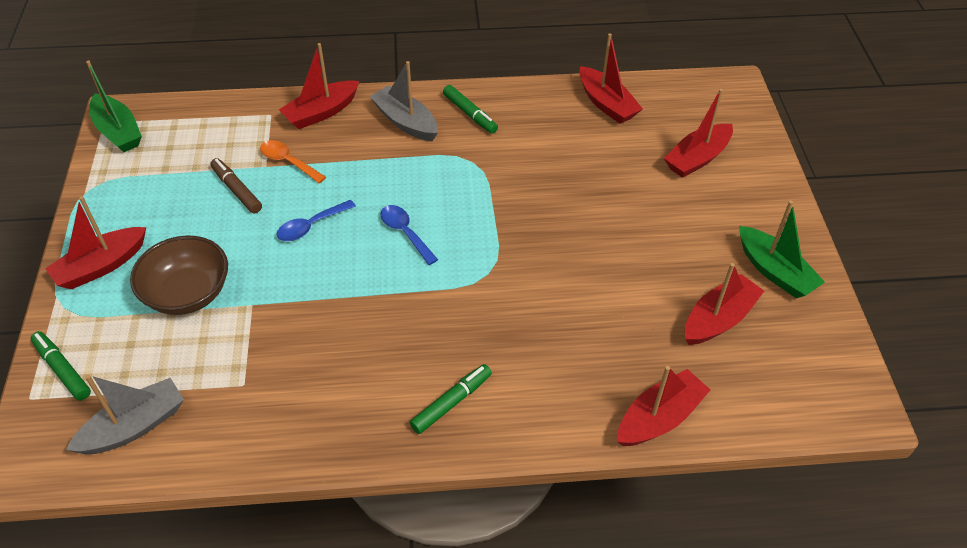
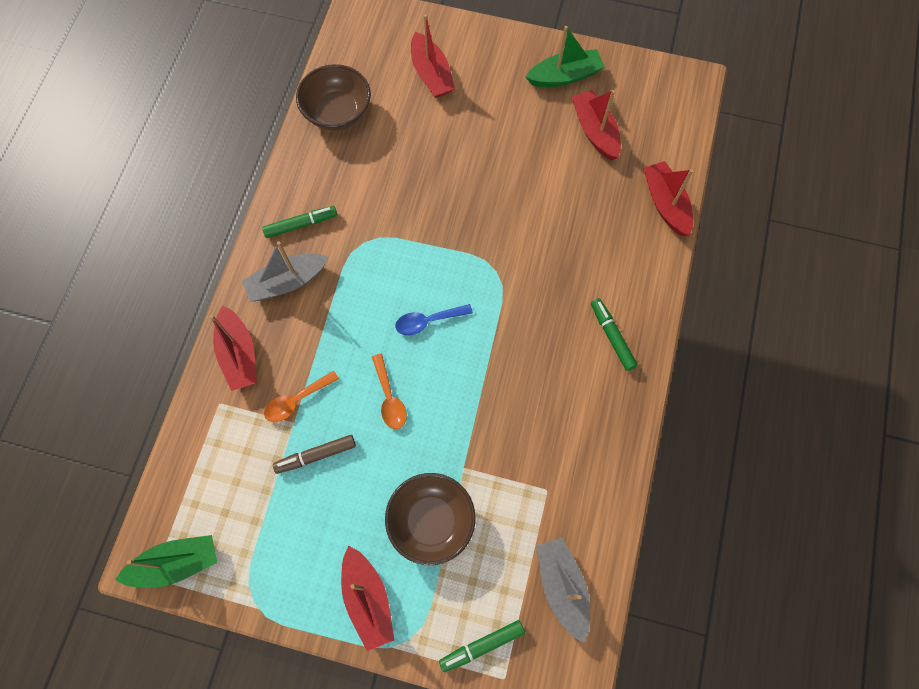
camera: 70 degrees left, 20 degrees up
(311, 226) = (389, 398): blue spoon -> orange spoon
(606, 104) = (337, 112): red boat -> brown bowl

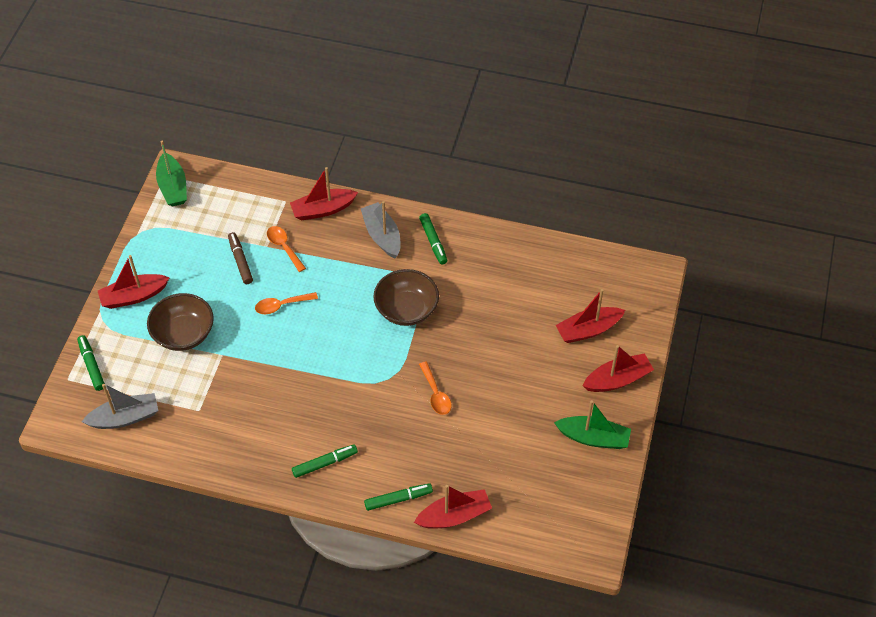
camera: 90 degrees right, 15 degrees down
(337, 112) = (543, 261): brown bowl -> brown bowl (406, 309)
(428, 321) = (344, 330): blue spoon -> none
(516, 221) = (436, 394): none -> orange spoon
(564, 76) = (593, 438): green boat -> green boat turned 60 degrees counterclockwise
(595, 131) = (532, 461): red boat -> red boat (617, 380)
(650, 258) = (398, 499): none -> green marker

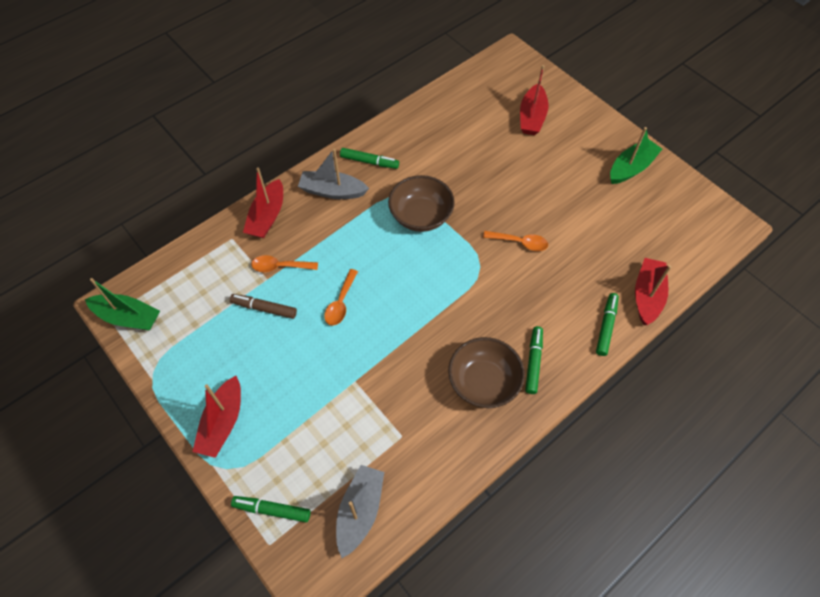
camera: 55 degrees left, 5 degrees up
(183, 334) = (304, 401): brown bowl -> brown bowl (483, 382)
(617, 380) = (589, 126): red boat -> none

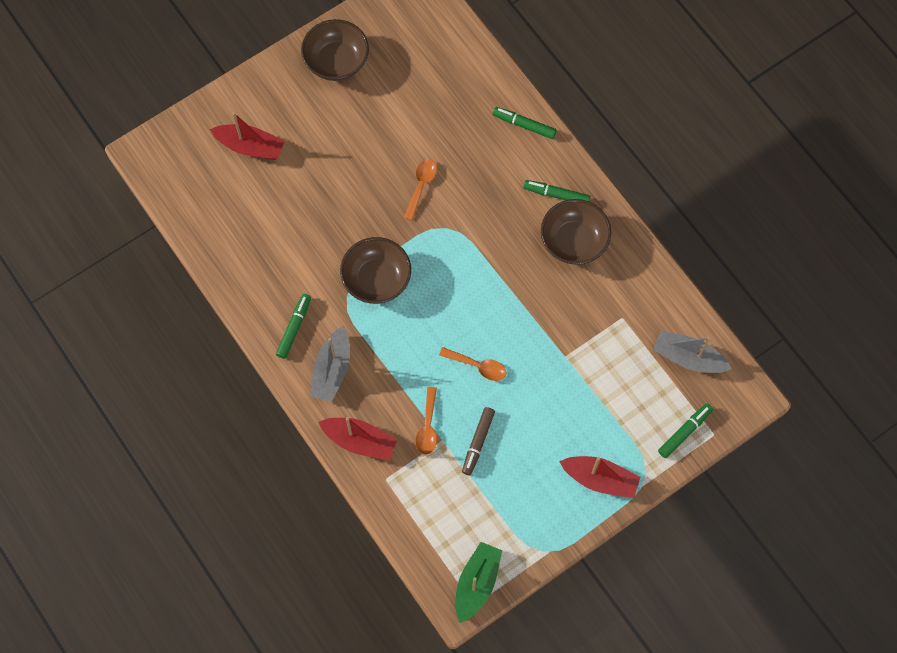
camera: 85 degrees left, 10 degrees up
(272, 510) = (684, 432): green marker -> green marker turned 150 degrees counterclockwise
(631, 168) = (336, 61): green boat -> brown bowl
(647, 296) = (494, 82): red boat -> none

